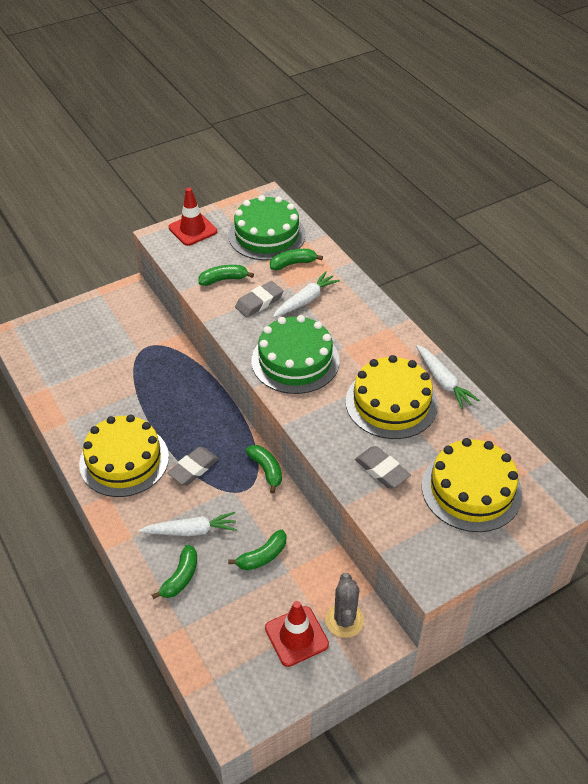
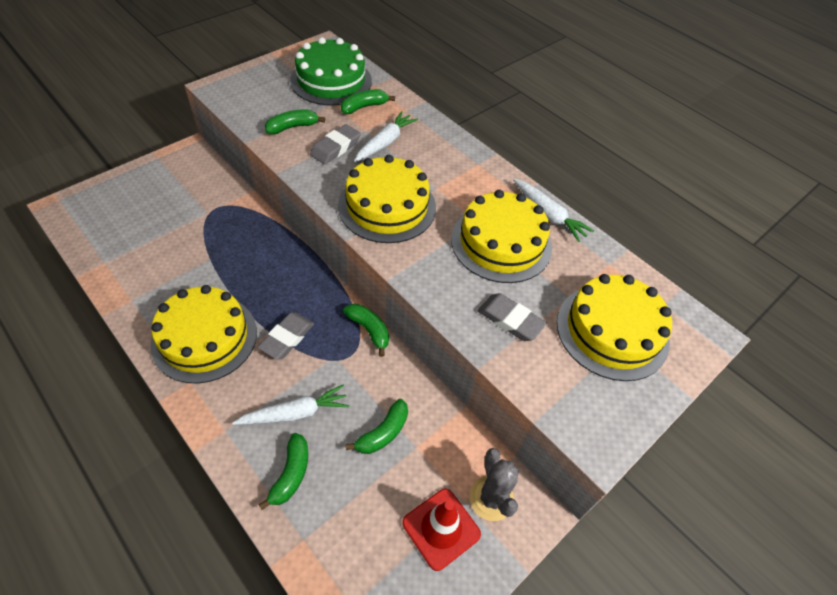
camera: 15 degrees left, 5 degrees up
(192, 230) = (251, 79): red traffic cone -> none
(295, 360) = (387, 206): green cake -> yellow cake

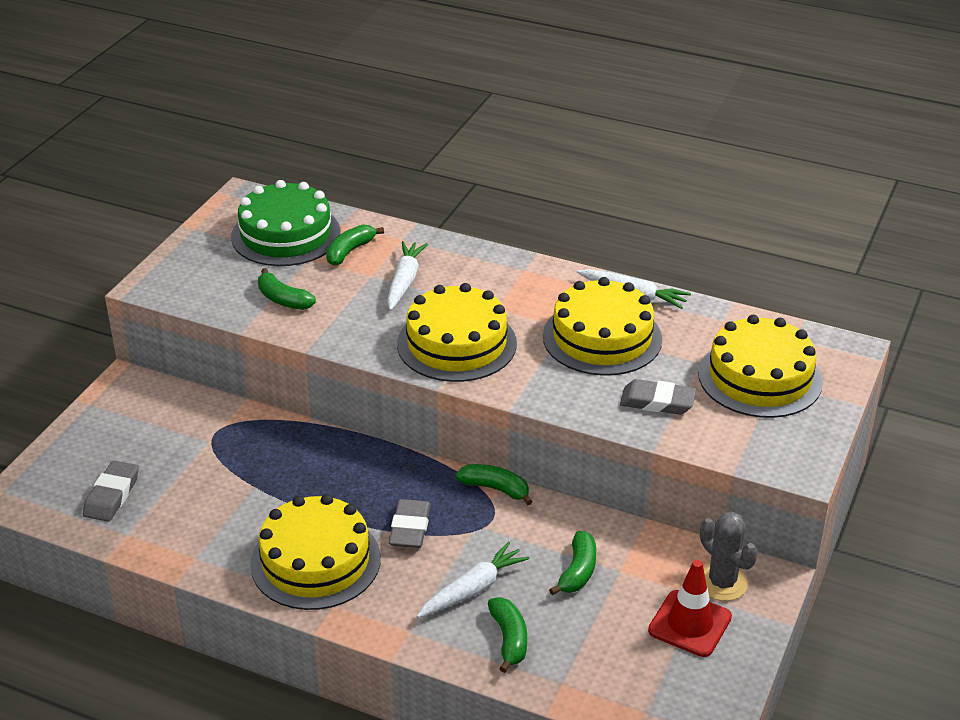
camera: 20 degrees left, 15 degrees down
(292, 127) = (283, 299): green banana -> green banana turned 90 degrees counterclockwise
(335, 148) = (352, 304): grey eraser -> grey eraser (112, 495)

